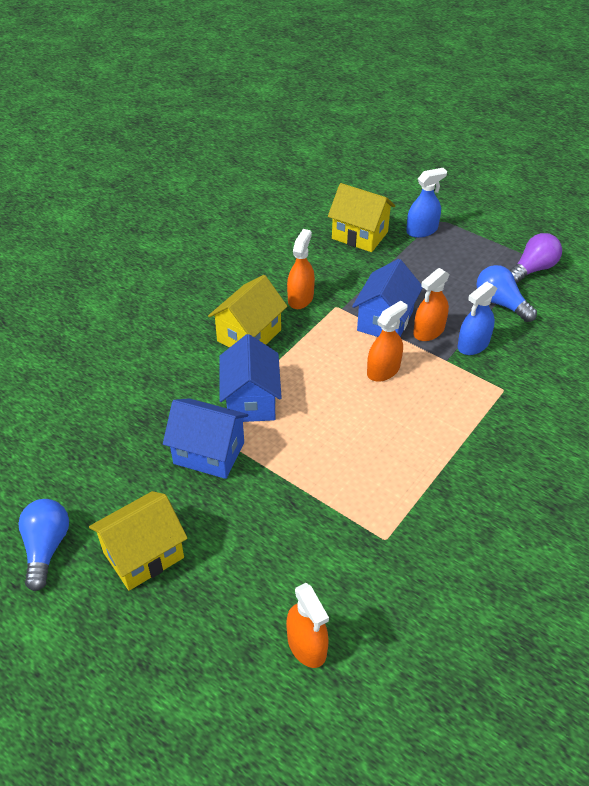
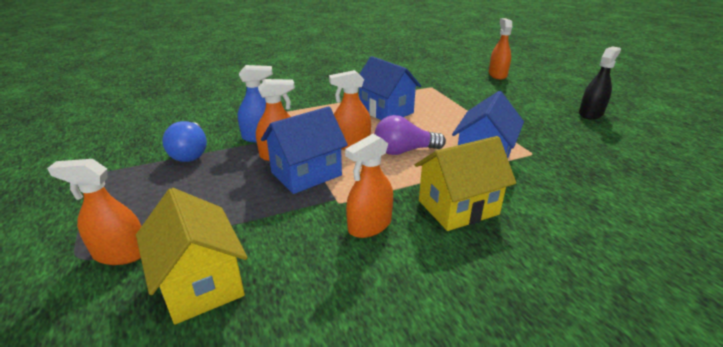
camera: 150 degrees left, 15 degrees down
(46, 548) = (669, 131): blue light bulb -> none
(143, 555) = (590, 114): yellow house -> black spray bottle
(209, 453) = (533, 141): blue house -> blue house (386, 111)
(422, 230) = (121, 253): blue spray bottle -> orange spray bottle
(532, 269) = (112, 167): purple light bulb -> purple light bulb (404, 151)

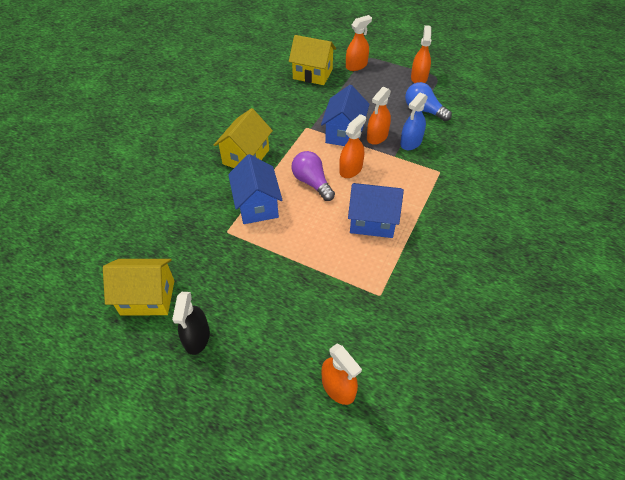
camera: 140 degrees right, 20 degrees up
(369, 225) = (279, 124): orange spray bottle -> orange spray bottle (419, 78)
(404, 151) = (312, 182): purple light bulb -> purple light bulb turned 75 degrees counterclockwise
(638, 144) = (147, 297): none -> yellow house

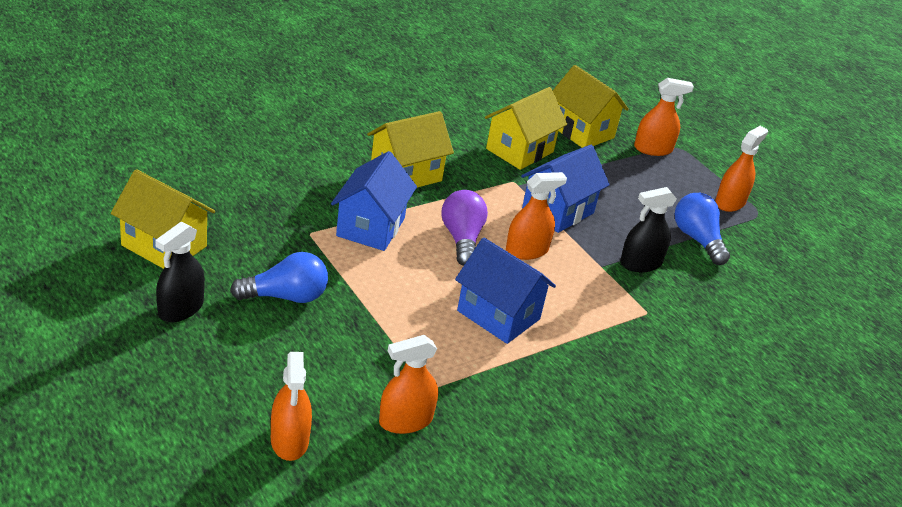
camera: 25 degrees right, 15 degrees down
(251, 286) = (286, 296): none -> blue light bulb
(292, 105) = (519, 150): none -> yellow house
(377, 136) = (599, 235): orange spray bottle -> orange spray bottle (405, 421)
(411, 142) = (640, 263): blue spray bottle -> black spray bottle

